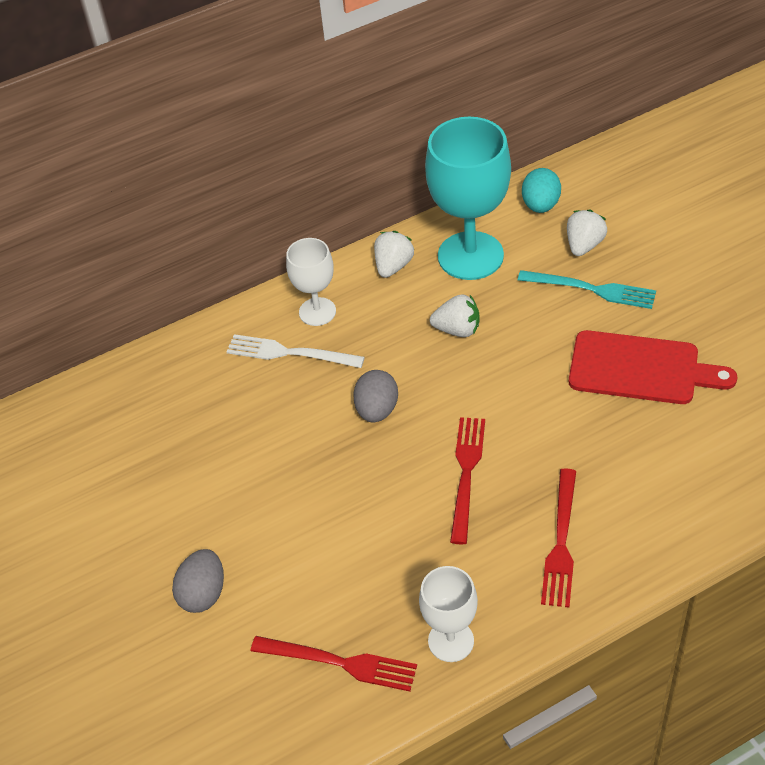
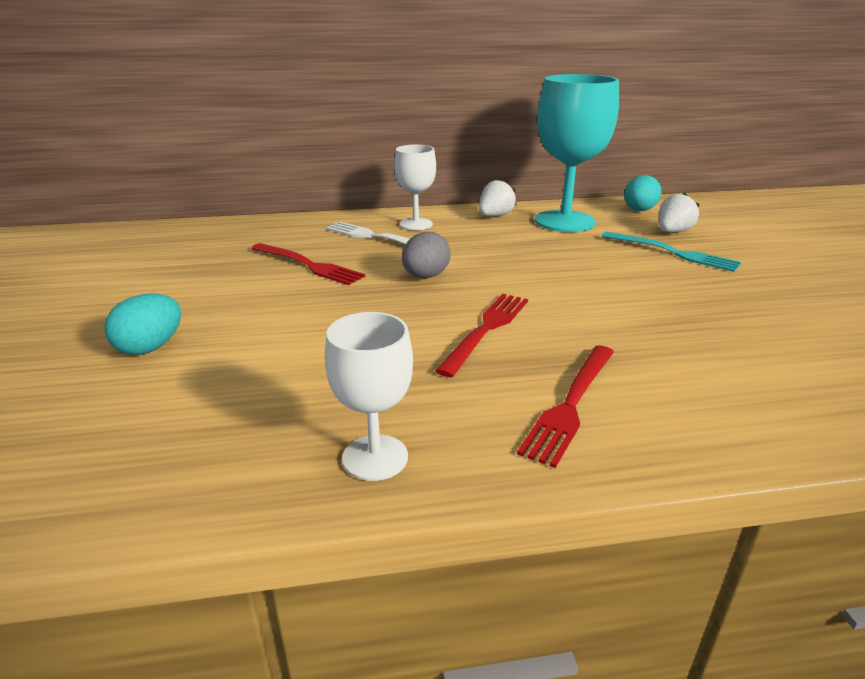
camera: 15 degrees right, 20 degrees down
(203, 593) = (150, 347): grey egg -> turquoise egg
(340, 663) = (225, 439): red fork -> red fork (309, 265)
(457, 329) = (531, 251): white strawberry -> none
(640, 369) = (713, 302): red cutting board -> none

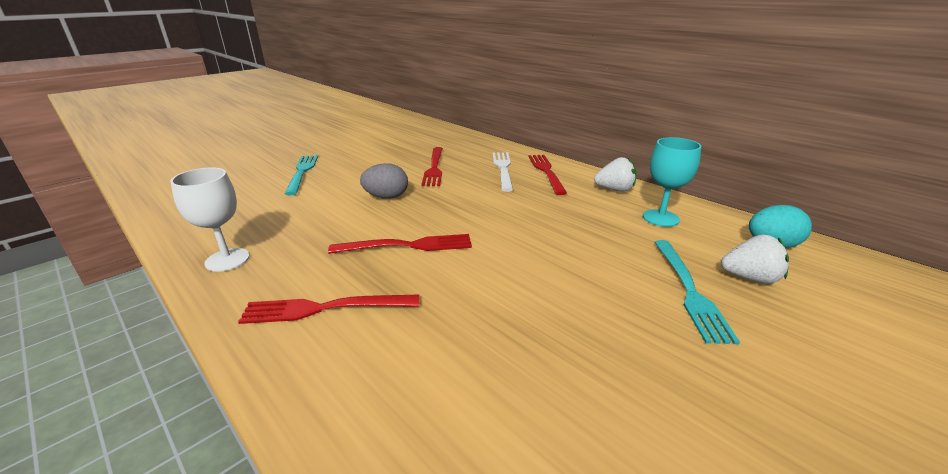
camera: 55 degrees right, 0 degrees up
(150, 347) = (302, 172): turquoise egg -> turquoise fork
(416, 224) = (546, 172): white goblet -> red fork
(425, 276) = (464, 202): grey egg -> grey egg (386, 197)
(564, 221) = (660, 218): turquoise goblet -> turquoise goblet, size x0.55

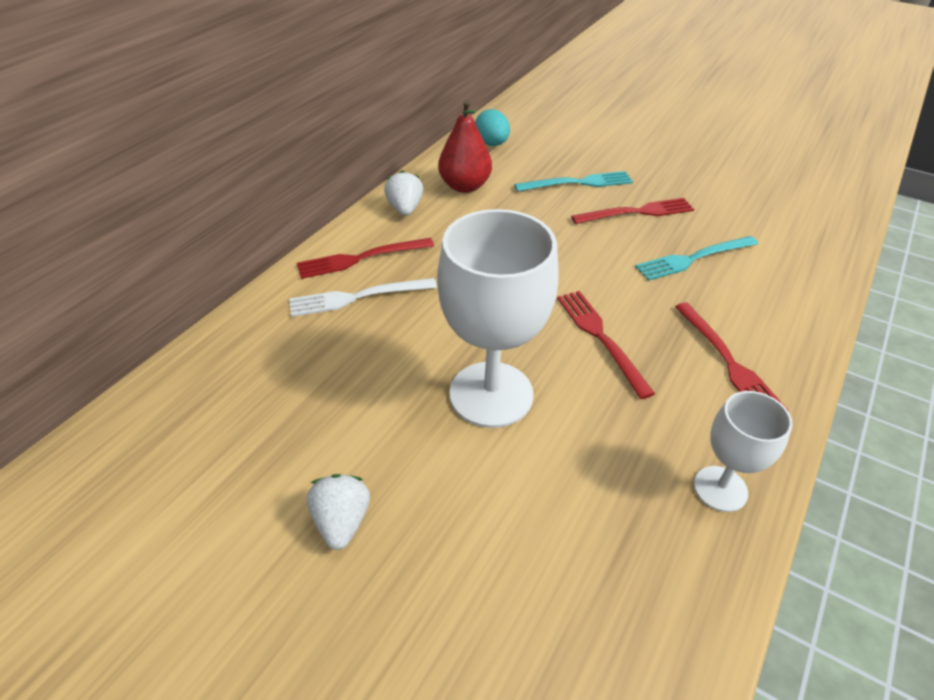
camera: 105 degrees left, 15 degrees up
(302, 172) = (427, 560): turquoise fork -> turquoise fork (693, 259)
(386, 197) = (491, 394): grey egg -> white goblet
(434, 168) = (367, 370): red fork -> red fork (637, 212)
(660, 218) = (465, 186): turquoise goblet -> red pear
(750, 278) = (546, 159): white strawberry -> white strawberry (342, 521)

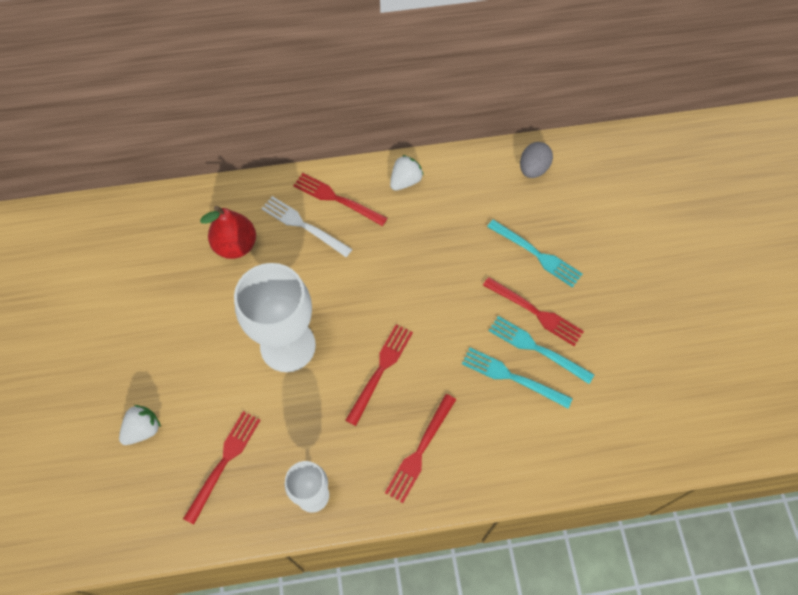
camera: 50 degrees right, 20 degrees up
(342, 521) = (160, 342): white strawberry -> white strawberry (143, 429)
(465, 186) = (463, 193): red pear -> red pear (236, 245)
(492, 144) = (533, 169): turquoise egg -> grey egg
(598, 558) = (224, 462): none -> red fork
(675, 230) = (536, 348): none -> turquoise fork

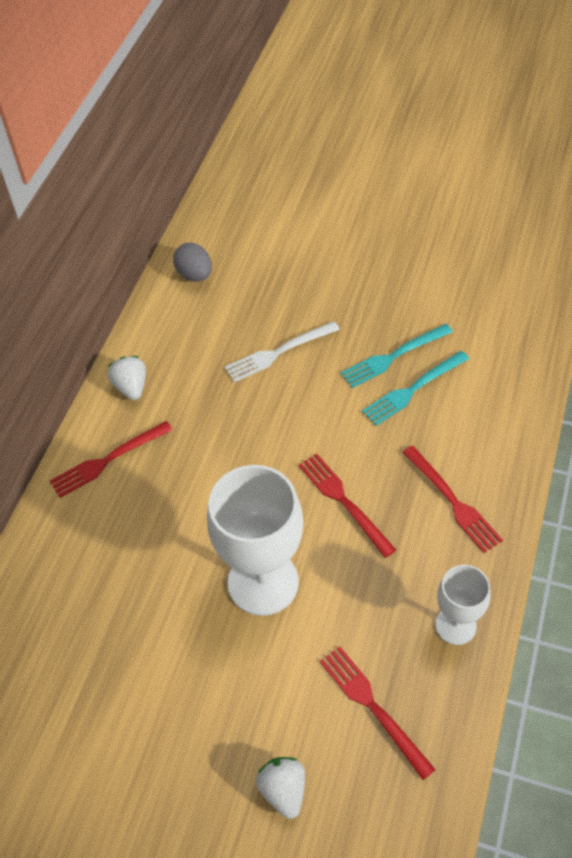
camera: 60 degrees left, 10 degrees down
(236, 245) = (97, 590): red pear -> none
(303, 225) = (119, 507): white fork -> white fork (278, 352)
(536, 312) = (355, 341): red fork -> none
(537, 254) = (292, 313): turquoise fork -> none

